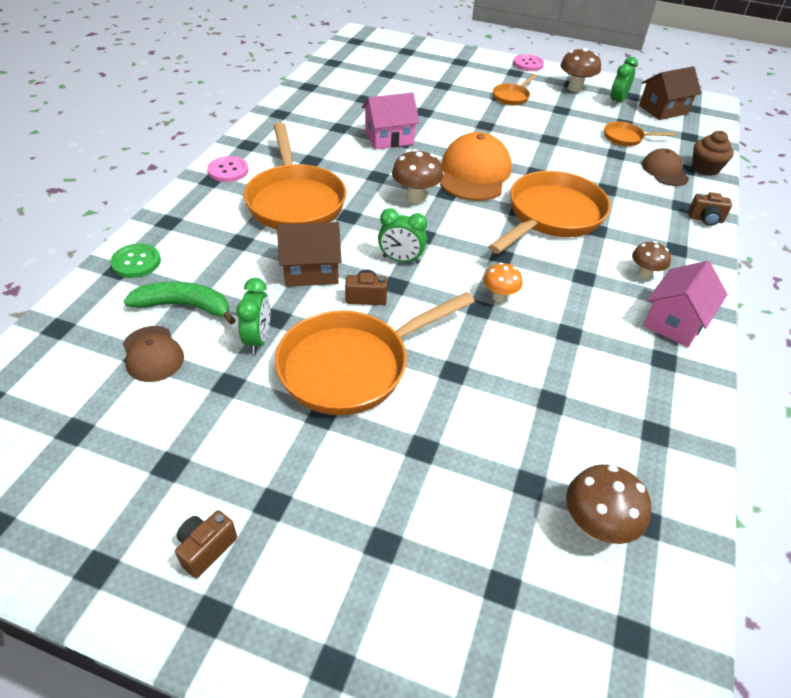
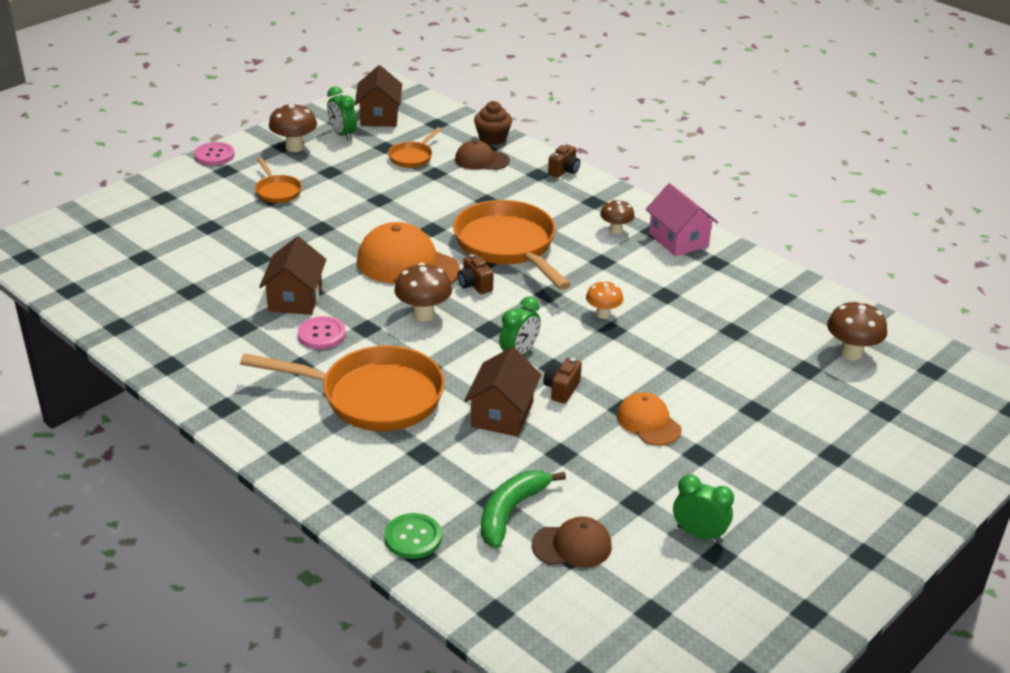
camera: 65 degrees left, 10 degrees down
(206, 549) = (810, 547): brown camera -> brown camera (474, 285)
(228, 170) = (273, 434): pink button -> pink button (321, 334)
(258, 339) = (586, 471): green clock -> green clock (699, 534)
(351, 366) = (648, 422): orange pan -> orange cap
(389, 138) = (295, 298): pink house -> brown house

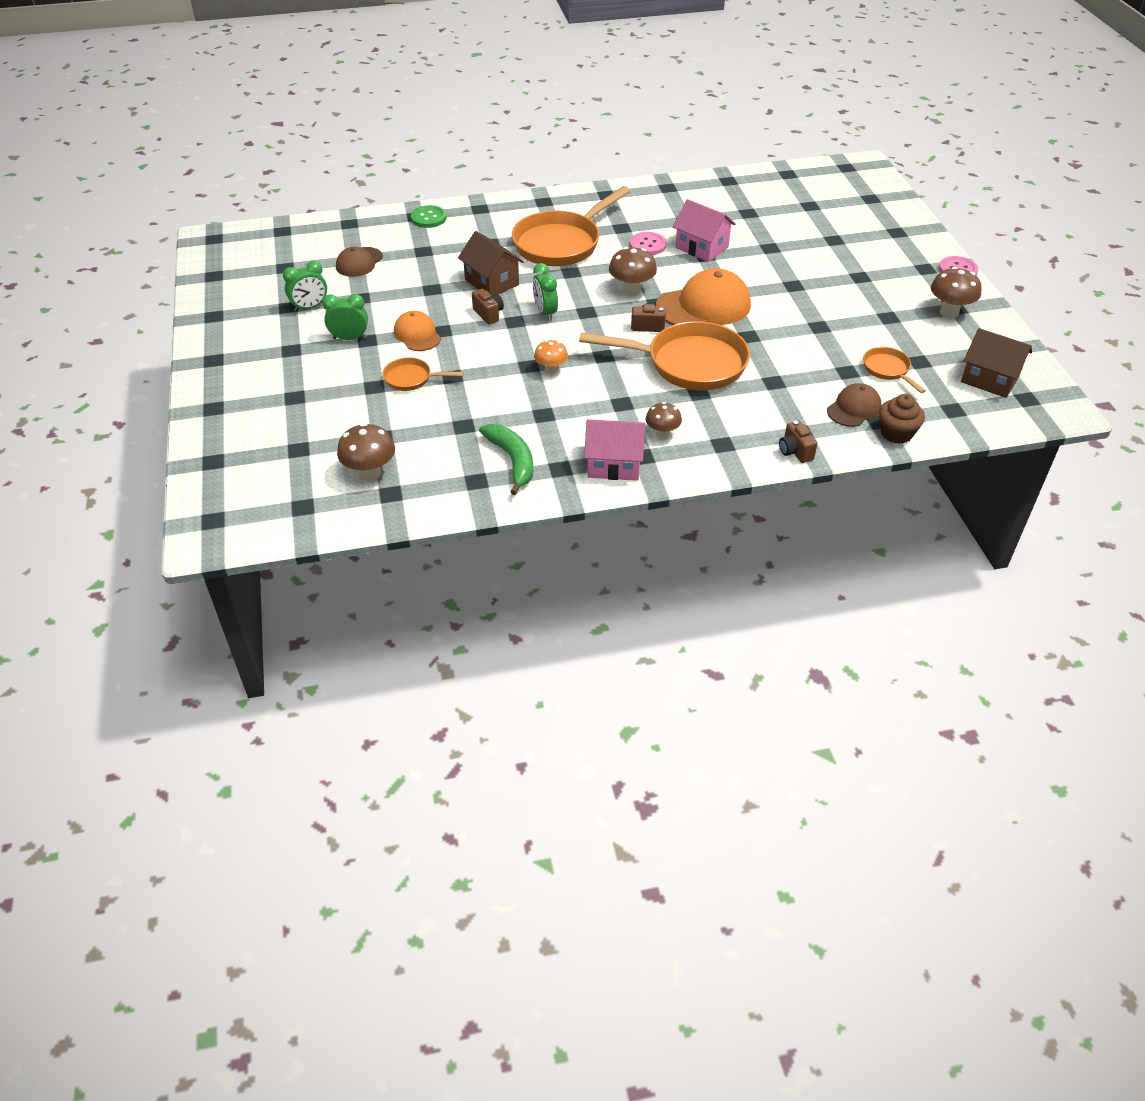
camera: 125 degrees right, 10 degrees up
(277, 191) = (870, 282): orange pan -> orange pan (411, 378)
(295, 298) = (701, 247): brown house -> pink house
(342, 134) = (960, 345): green clock -> green clock (349, 338)
(510, 512) = (408, 253): green banana -> green banana (512, 461)
(648, 422) = (417, 334): orange cap -> orange cap turned 120 degrees counterclockwise

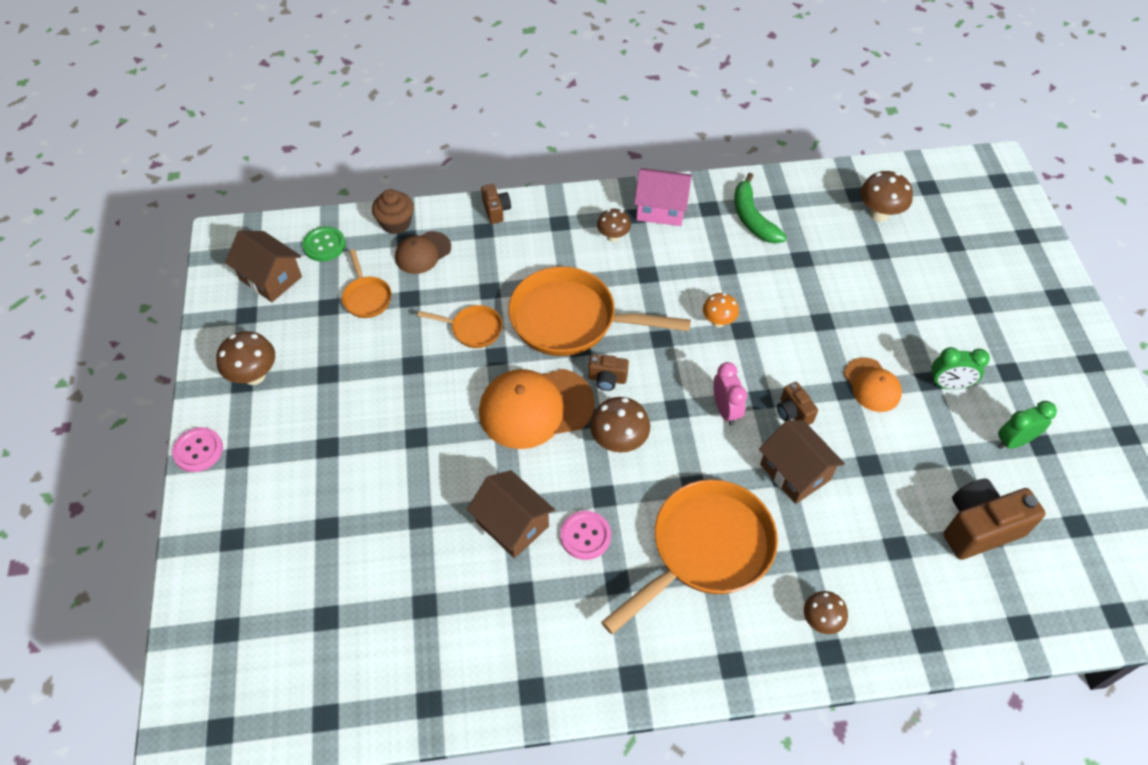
camera: 175 degrees left, 10 degrees up
(359, 262) = (979, 528): brown cap -> brown camera
(411, 378) = (865, 320): orange pan -> orange pan (473, 329)
(428, 218) = (905, 631): green button -> green button (324, 245)
(484, 219) = (820, 620): none -> brown mushroom
(545, 313) = (725, 410): green clock -> pink clock
(701, 247) = (512, 524): pink house -> brown house

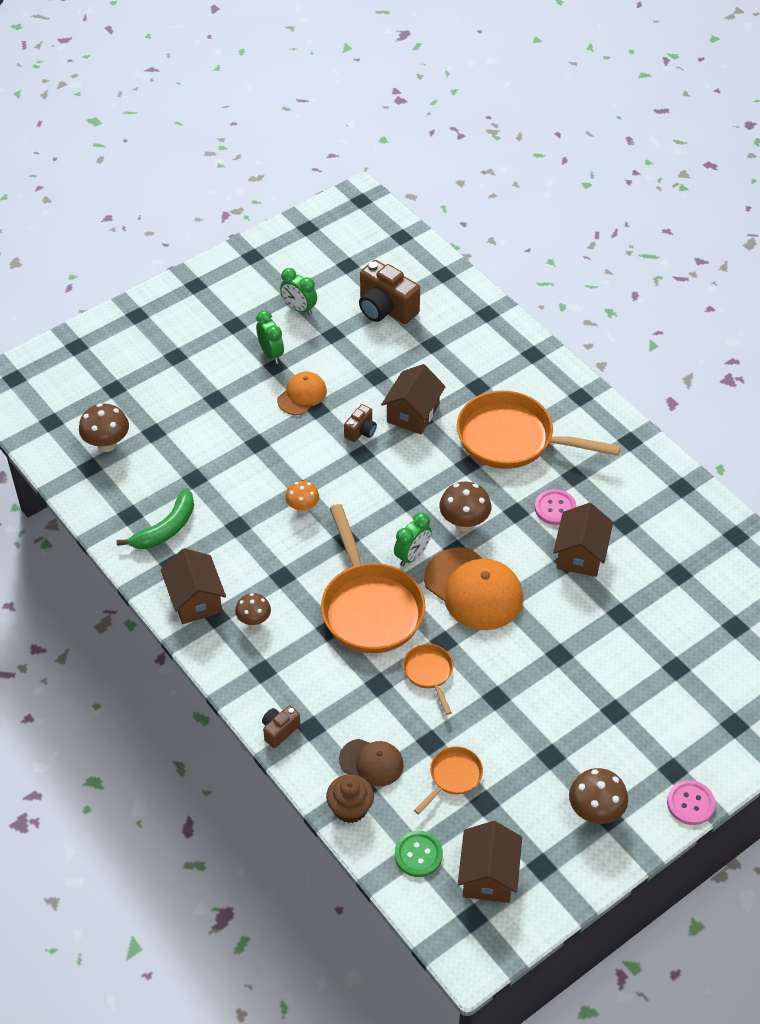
camera: 120 degrees left, 5 degrees down
(607, 379) = (412, 555): brown camera -> green clock
(661, 209) = (195, 600): pink house -> brown house
(725, 410) = (387, 471): pink clock -> none
(820, 620) = (516, 365): brown mushroom -> none

